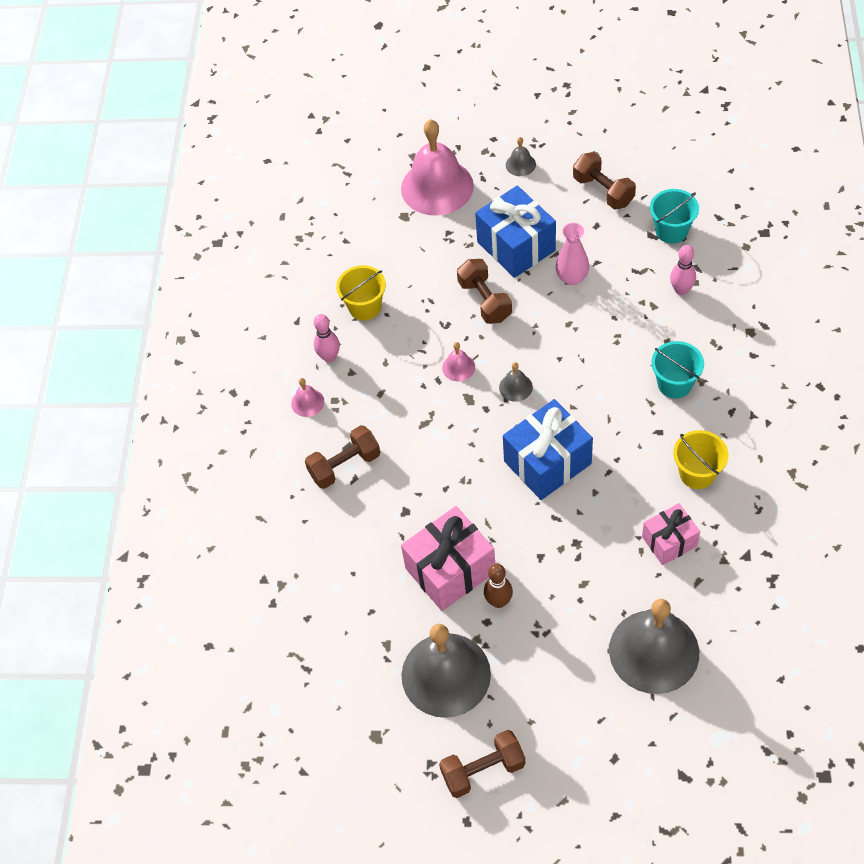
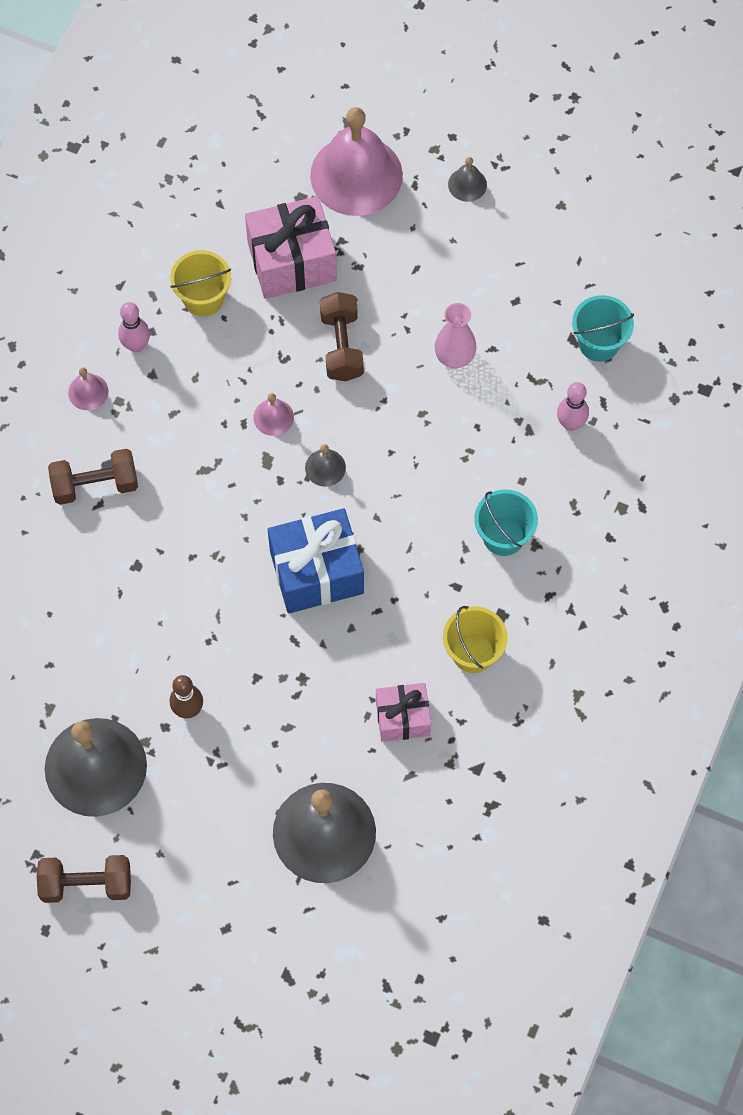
camera: 15 degrees right, 10 degrees up
(450, 570) = (153, 653): pink gift -> pink gift (292, 262)
(516, 246) = (410, 290): blue gift -> none
(603, 191) = (546, 259): brown dumbbell -> none

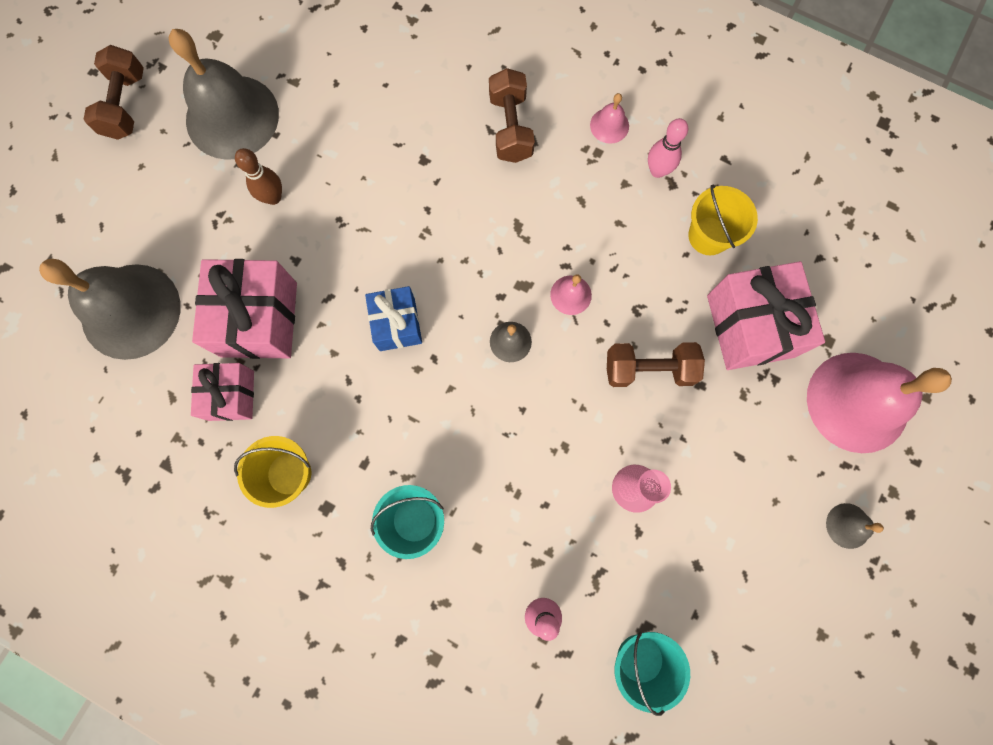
camera: 95 degrees right, 10 degrees up
(316, 572) = (397, 324): blue gift -> blue gift, size x0.61
(322, 704) = (259, 319): none -> pink gift

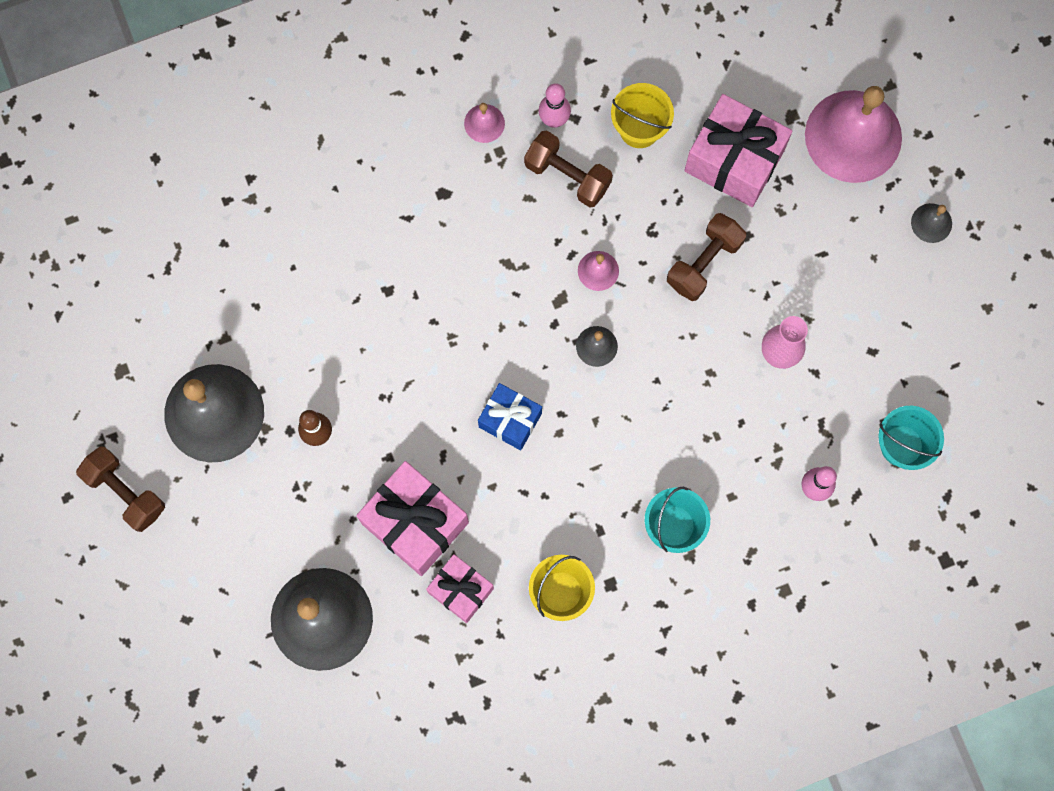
camera: 50 degrees left, 0 degrees up
(510, 128) = (419, 200): brown dumbbell -> brown dumbbell (567, 175)

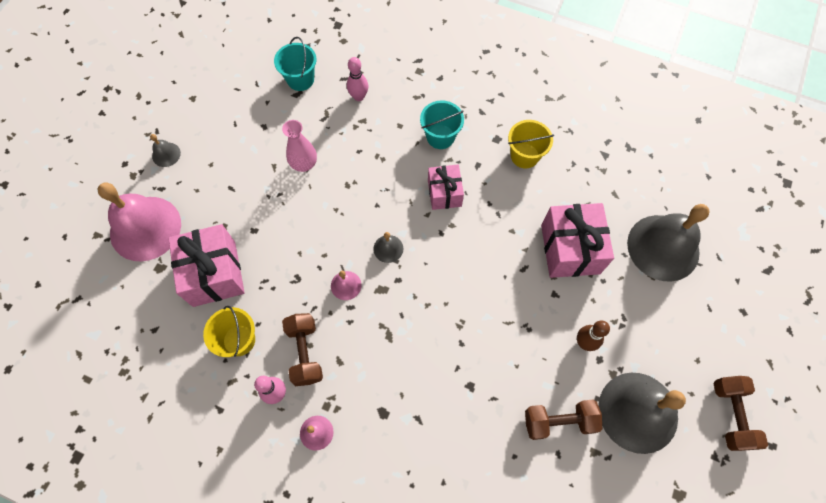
camera: 135 degrees left, 10 degrees down
(461, 590) = (575, 198): pink gift -> pink gift (444, 193)
(510, 420) = (470, 254): blue gift -> none
(704, 262) = (289, 238): brown dumbbell -> brown dumbbell (559, 421)

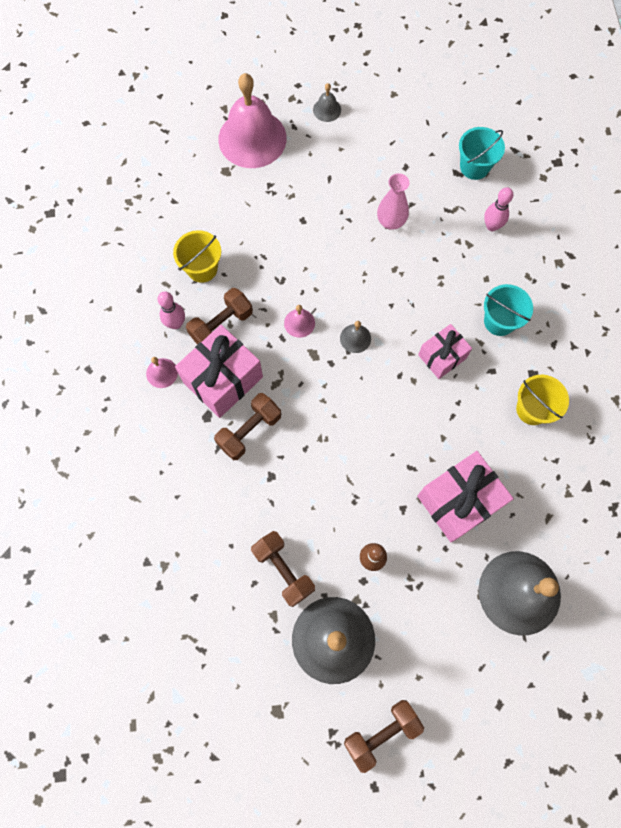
camera: 60 degrees right, 5 degrees up
(214, 273) = (246, 214): pink gift -> pink gift (223, 379)
(418, 382) = (249, 431): none -> brown dumbbell

